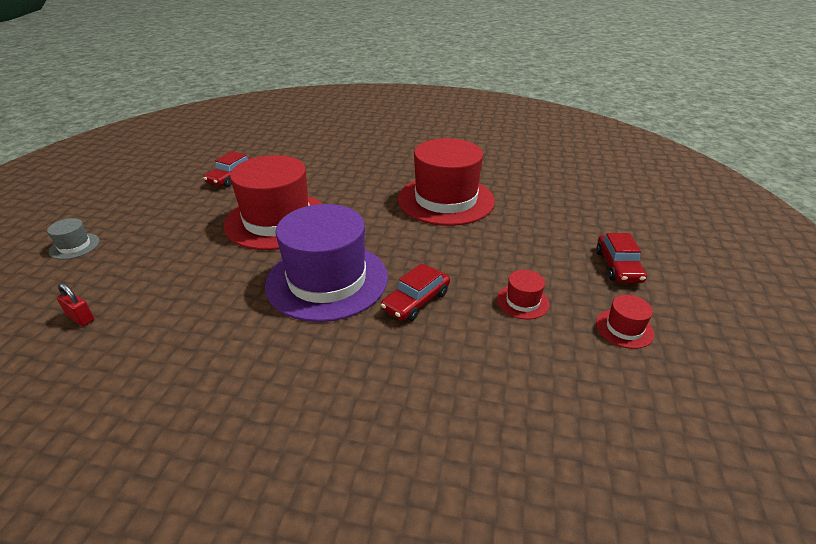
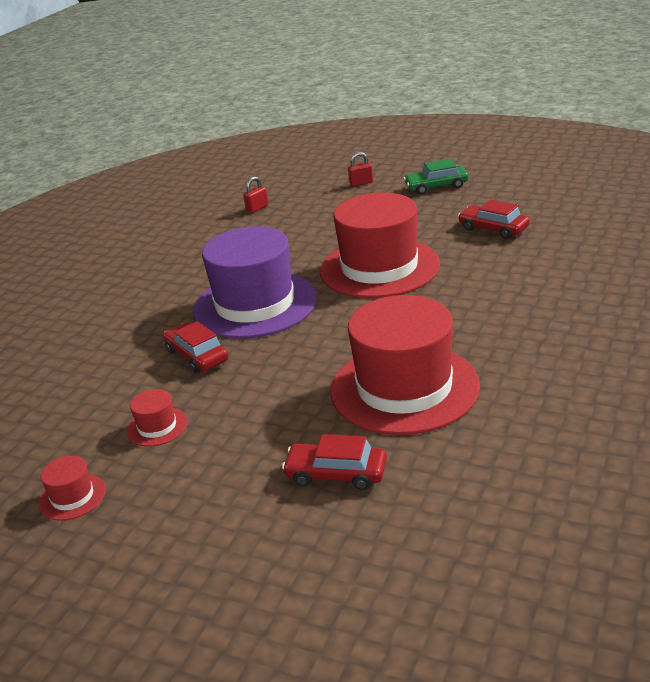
camera: 105 degrees right, 5 degrees down
(74, 246) = (361, 183): grey hat -> red padlock
(125, 203) = (436, 186): none -> green car
(618, 266) = (178, 529): red car -> red car (336, 474)

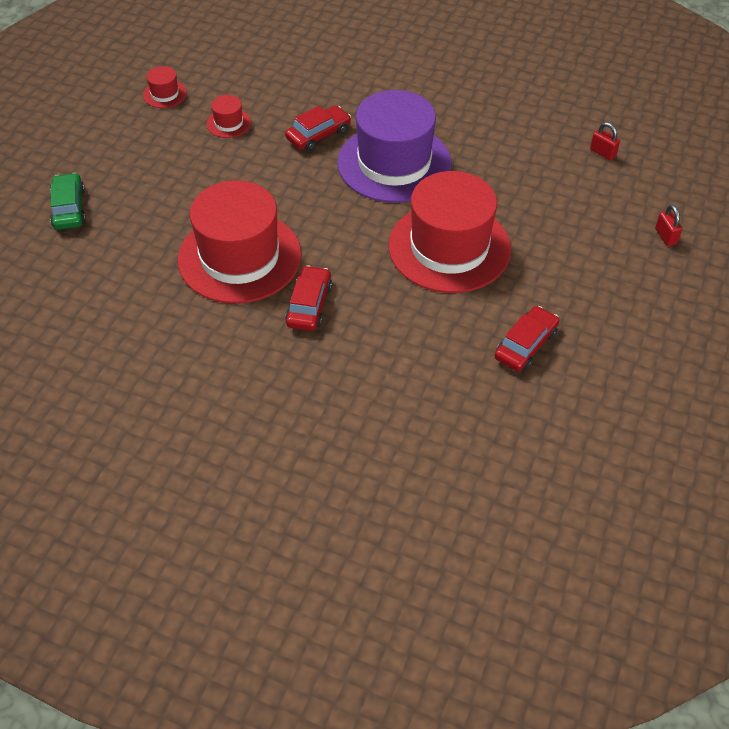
camera: 85 degrees right, 20 degrees up
(336, 474) = (147, 217): red car -> red car (309, 305)
(436, 186) = (650, 304): green car -> green car (69, 208)

